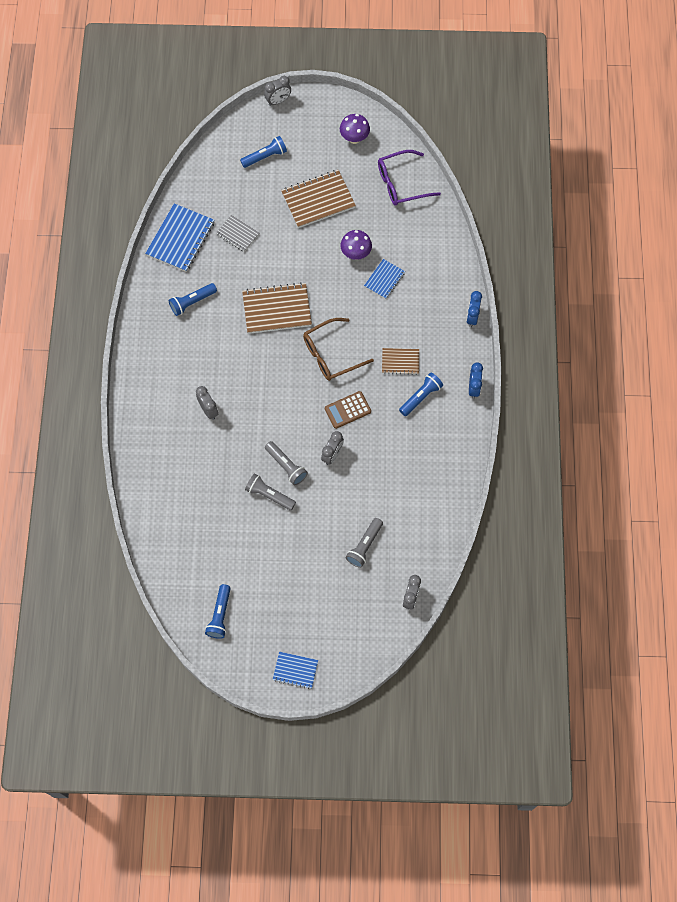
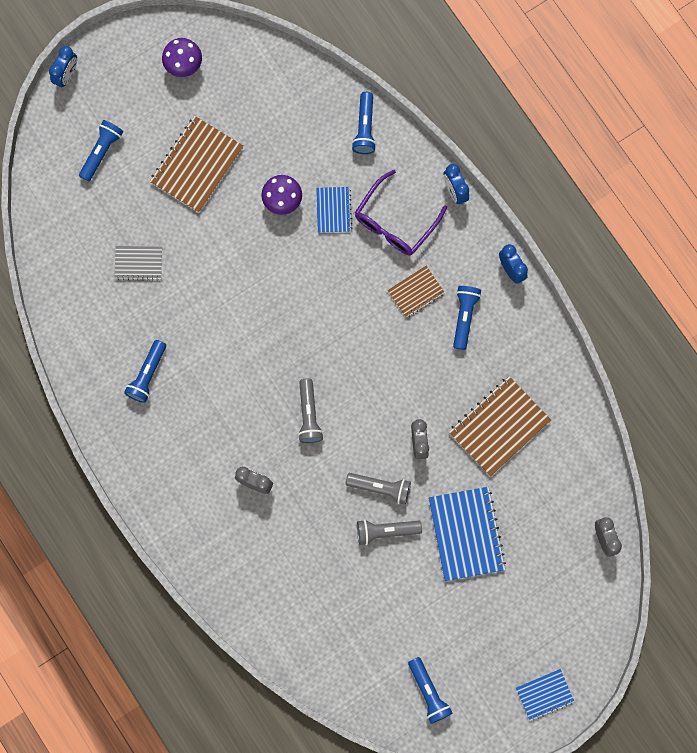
camera: 35 degrees left, 10 degrees up
(180, 239) = (80, 311): blue notebook -> blue notebook (466, 534)
(277, 309) = (244, 321): brown notebook -> brown notebook (499, 427)
(278, 101) = (67, 75): grey clock -> blue clock
(331, 354) = (338, 333): brown glasses -> none
(347, 410) = (399, 383): brown calculator -> none
(364, 546) = (521, 517): grey flashlight -> grey flashlight (309, 415)
(401, 183) = (273, 86): purple glasses -> purple glasses (395, 222)
(441, 243) = (365, 128): none -> blue flashlight

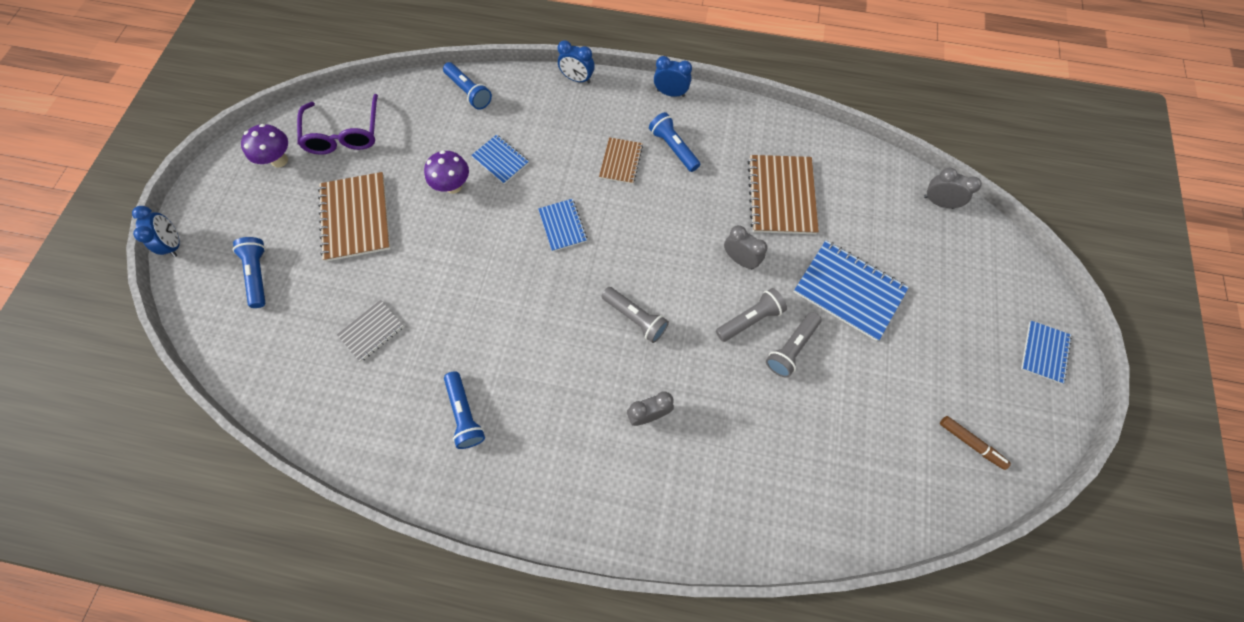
camera: 45 degrees left, 10 degrees down
(326, 303) = (562, 226): none -> blue notebook
(395, 222) = (555, 130): purple glasses -> purple glasses (344, 134)
(428, 692) = (970, 443): blue flashlight -> brown marker

